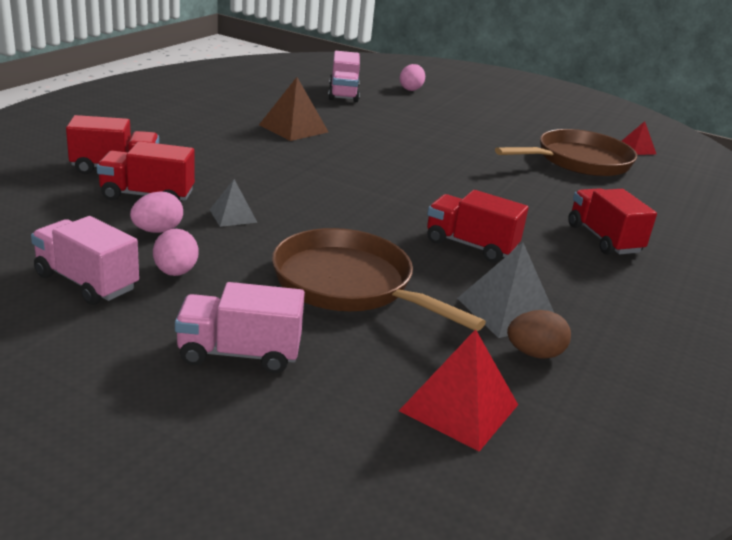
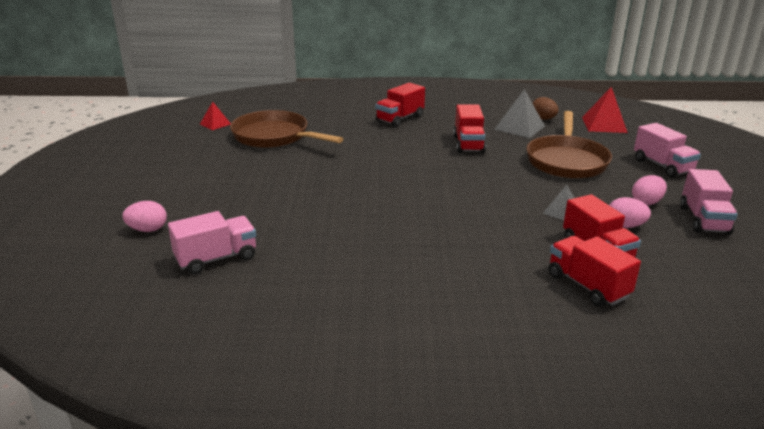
camera: 115 degrees left, 0 degrees up
(293, 128) = (367, 248): brown pyramid -> none

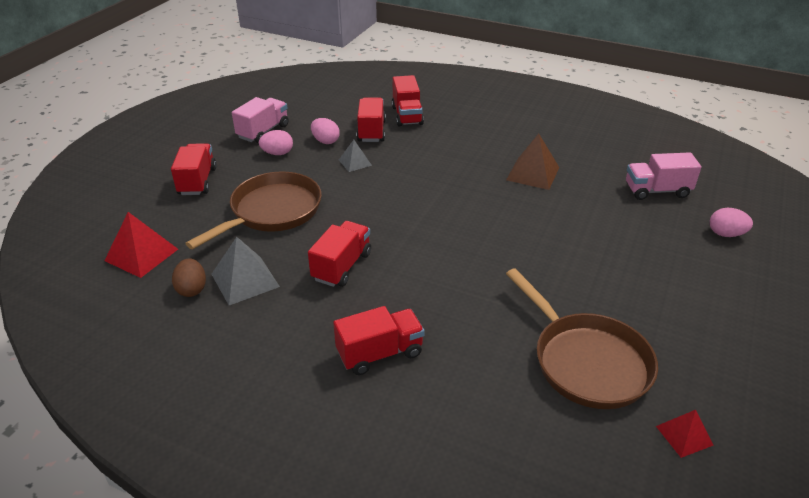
camera: 155 degrees left, 10 degrees up
(367, 245) = (533, 173): none -> brown pyramid
(662, 166) = (197, 181): pink truck -> red truck

